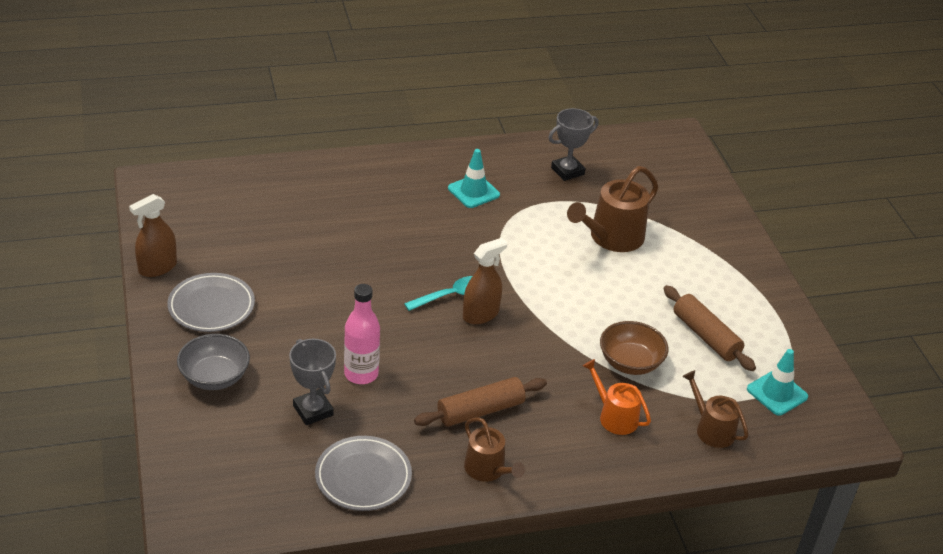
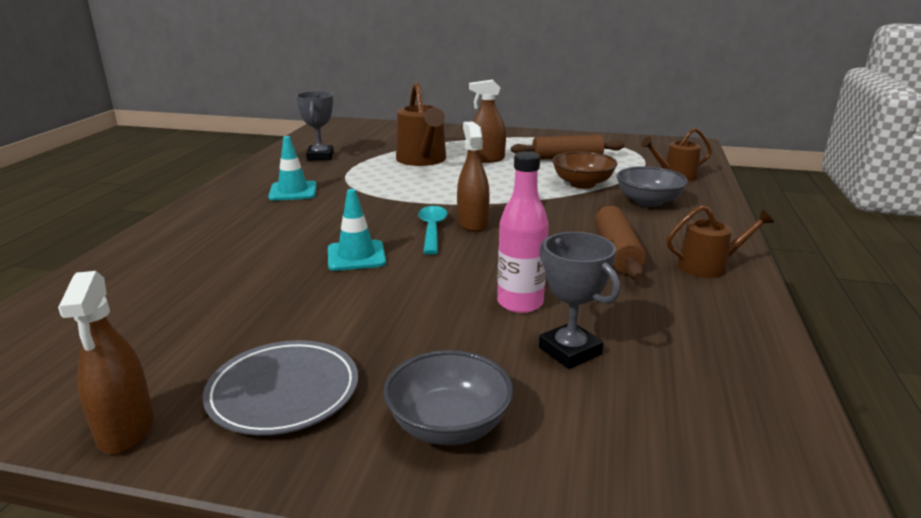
camera: 60 degrees left, 15 degrees down
(313, 410) = (570, 351): grey trophy -> grey trophy turned 60 degrees clockwise
(363, 477) = (708, 341): grey plate -> none
(614, 416) = (648, 202): orange watering can -> grey bowl
(651, 279) = (487, 159): none -> brown spray bottle
(777, 393) = (642, 152): turquoise traffic cone -> turquoise traffic cone (356, 256)

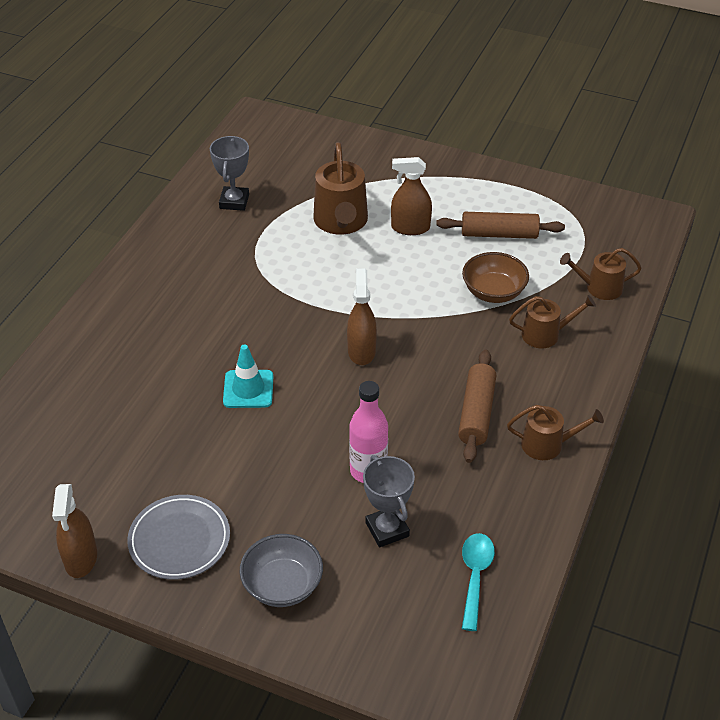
camera: 10 degrees right, 20 degrees up
(293, 191) = (201, 272): turquoise traffic cone -> none
(432, 230) = (322, 357): turquoise spoon -> turquoise spoon (475, 576)
(648, 202) = (545, 334): grey bowl -> brown watering can

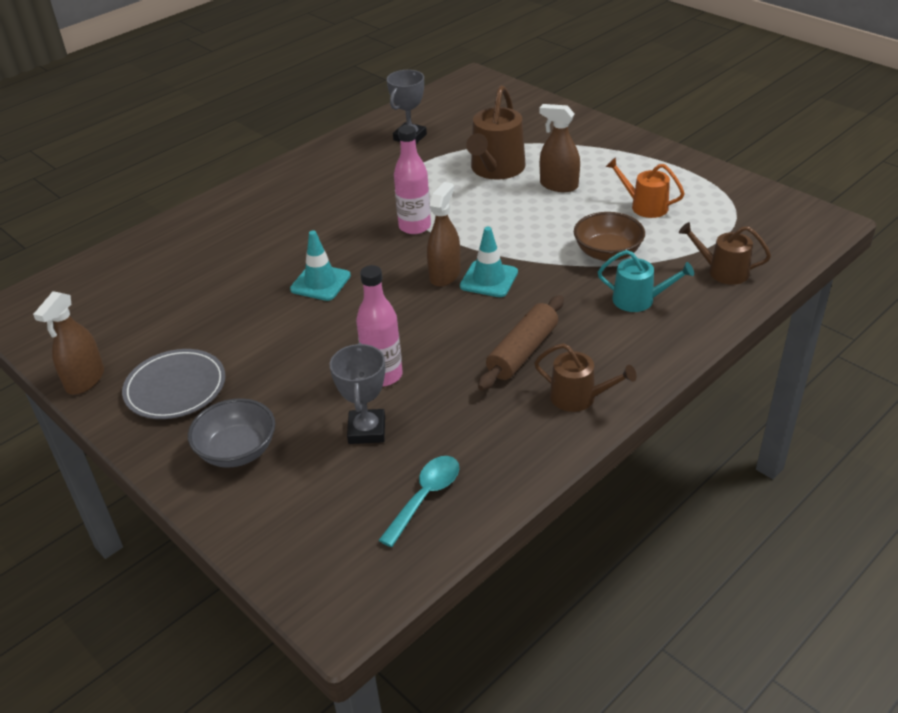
camera: 25 degrees right, 5 degrees down
(301, 305) = (414, 226): none -> pink bottle
(404, 346) = (489, 279): none -> turquoise traffic cone
(499, 234) = (644, 206): brown rolling pin -> orange watering can
(545, 334) = (639, 300): brown watering can -> turquoise watering can

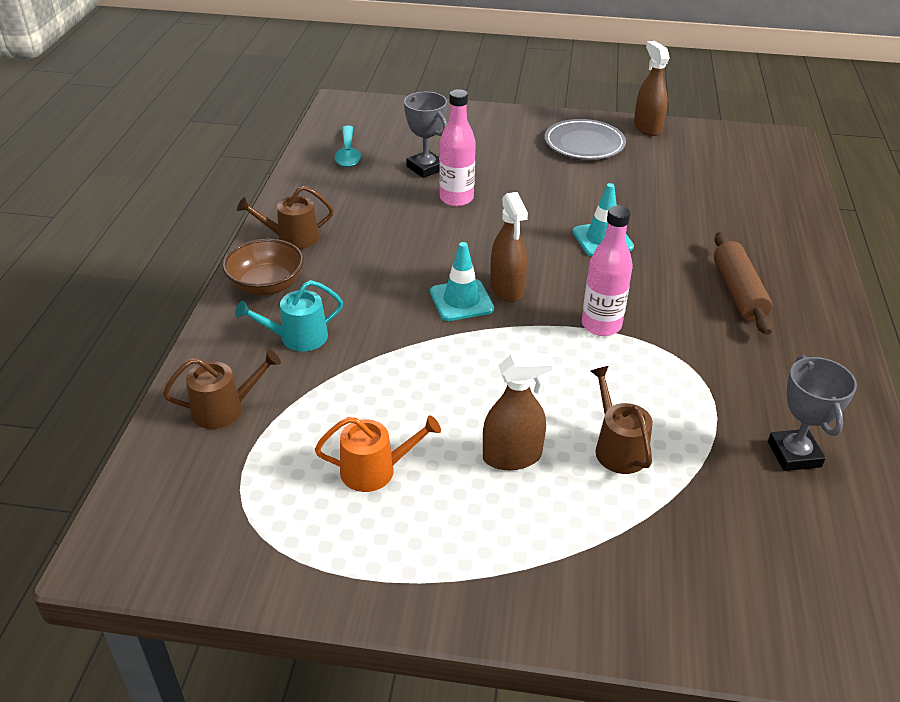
camera: 140 degrees right, 0 degrees up
(237, 451) = (492, 133): grey bowl -> none
(496, 169) = (617, 448): brown watering can -> brown watering can, size x0.61
(522, 352) = (367, 252): brown rolling pin -> brown rolling pin (738, 292)
(607, 253) = (369, 379): brown bowl -> brown bowl (266, 285)

